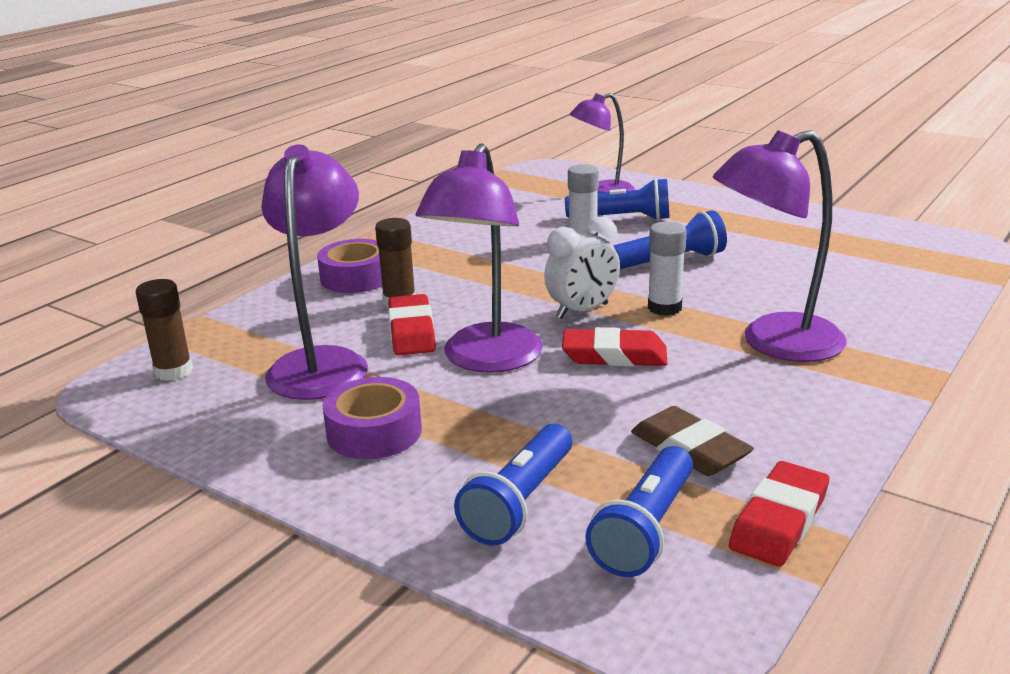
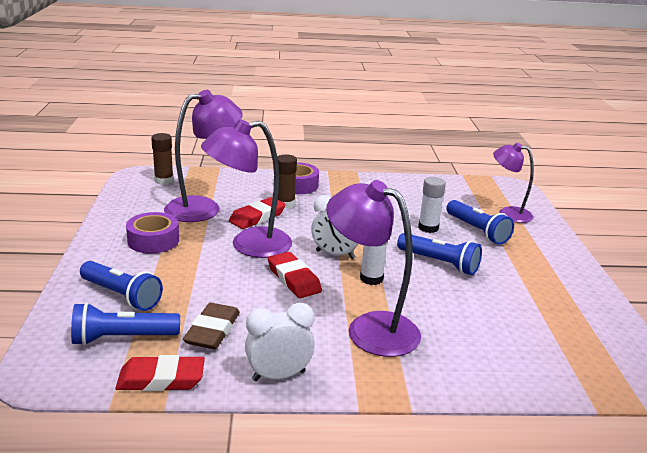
camera: 50 degrees right, 0 degrees up
(519, 502) = (121, 296): blue flashlight -> blue flashlight turned 135 degrees counterclockwise
(832, 430) = (279, 376): none -> white clock

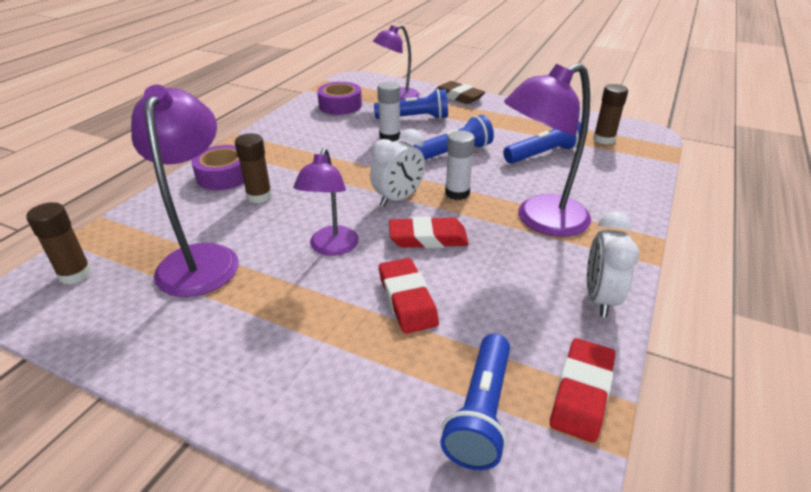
camera: 60 degrees left, 10 degrees up
(121, 296) = (375, 392): blue flashlight -> blue flashlight (543, 154)
(153, 240) = (248, 326): purple tape -> purple tape (340, 105)
(212, 331) = (499, 325): brown eraser -> brown eraser (458, 96)
(249, 245) = (331, 248): purple lamp -> purple lamp, size x0.64
(257, 217) = (271, 224): red eraser -> red eraser (407, 299)
(584, 347) = (604, 139): none -> brown glue stick

